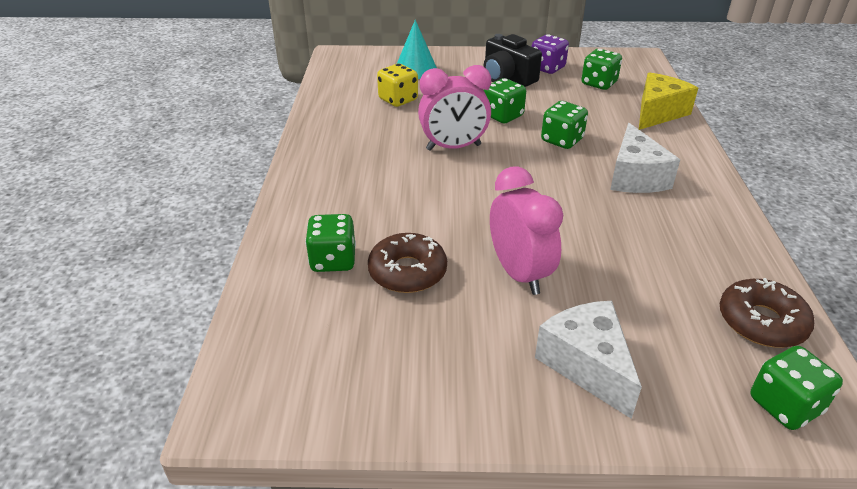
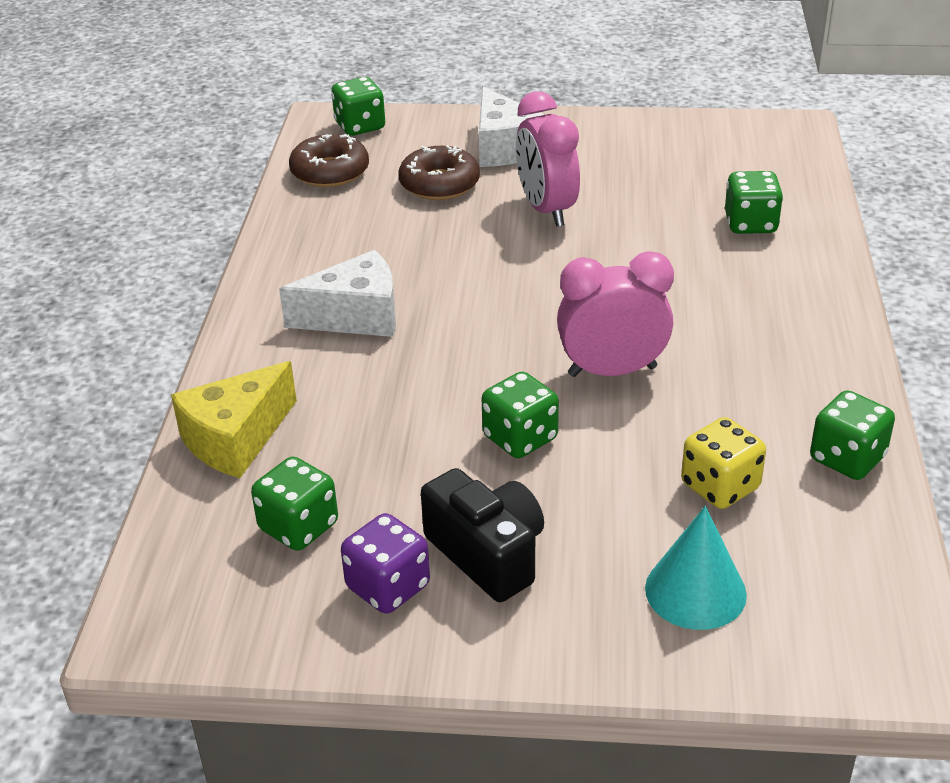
camera: 175 degrees left, 0 degrees up
(407, 272) = (666, 213): brown donut -> brown donut (439, 184)
(562, 140) = (434, 381): green dice -> green dice (847, 458)
(635, 177) = (356, 316): white cheese -> white cheese turned 75 degrees clockwise

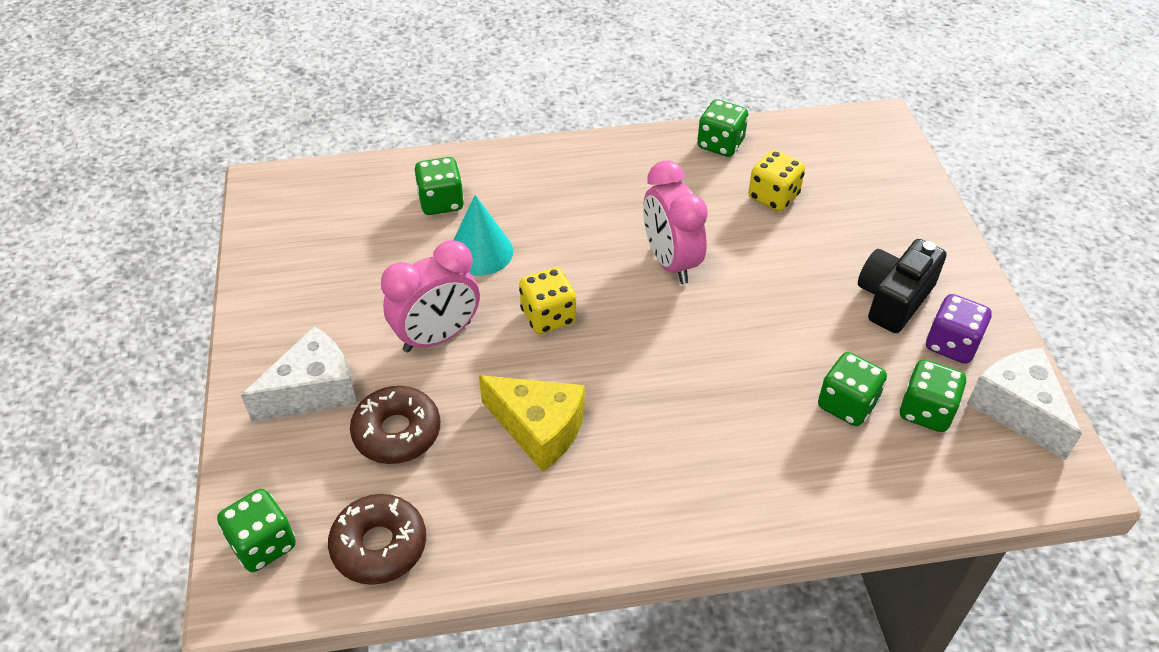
camera: 105 degrees left, 10 degrees up
(235, 439) = (852, 486): yellow cheese -> yellow cheese (539, 429)
(356, 316) = (651, 445): white cheese -> white cheese (1017, 409)
(520, 438) = (769, 302): green dice -> green dice (846, 404)
(551, 275) = (548, 316): none -> yellow dice
(695, 591) = (871, 200): turquoise cone -> turquoise cone (480, 252)

